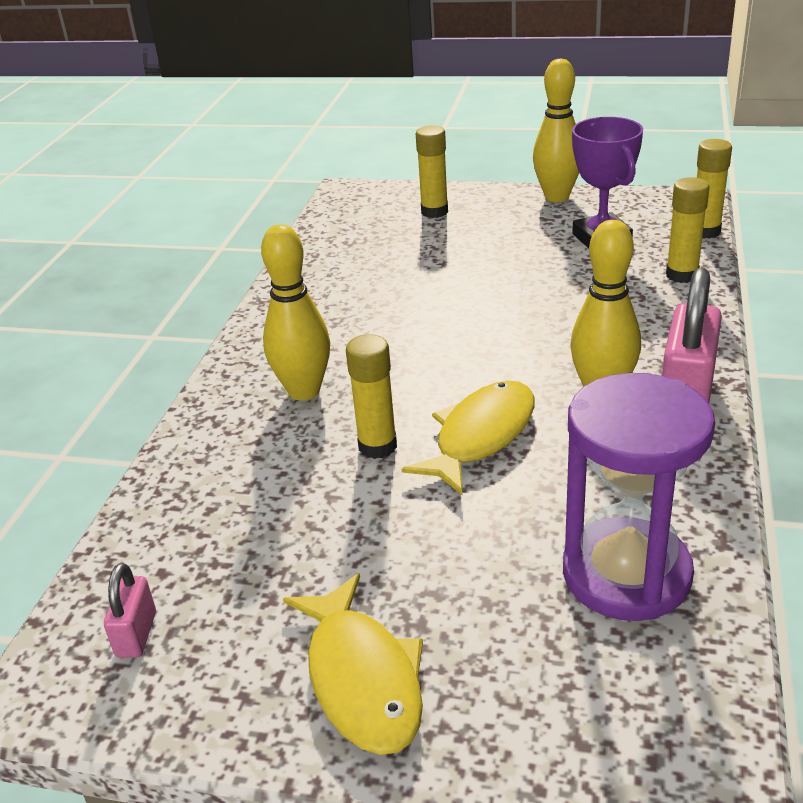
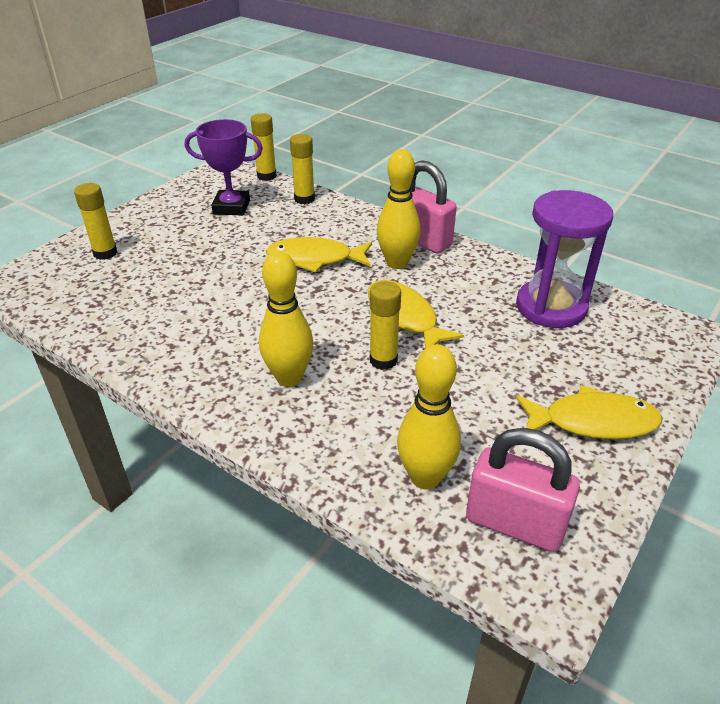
camera: 70 degrees left, 5 degrees up
(136, 634) = (514, 523): pink padlock -> pink padlock, size x1.97
(547, 330) = (315, 259): none -> yellow fish
(557, 196) = (156, 203): yellow bowling pin -> yellow bowling pin (425, 477)

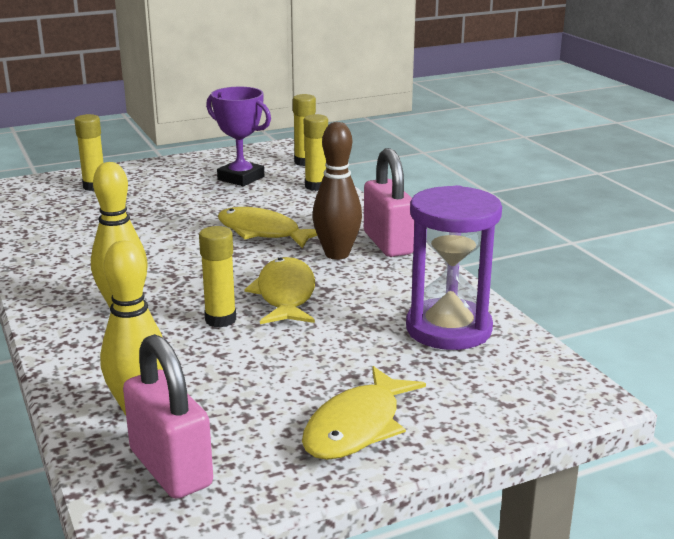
camera: 30 degrees right, 15 degrees down
(397, 263) = (337, 254): yellow bowling pin -> brown bowling pin
(593, 421) = (357, 427): yellow fish -> yellow fish turned 90 degrees clockwise

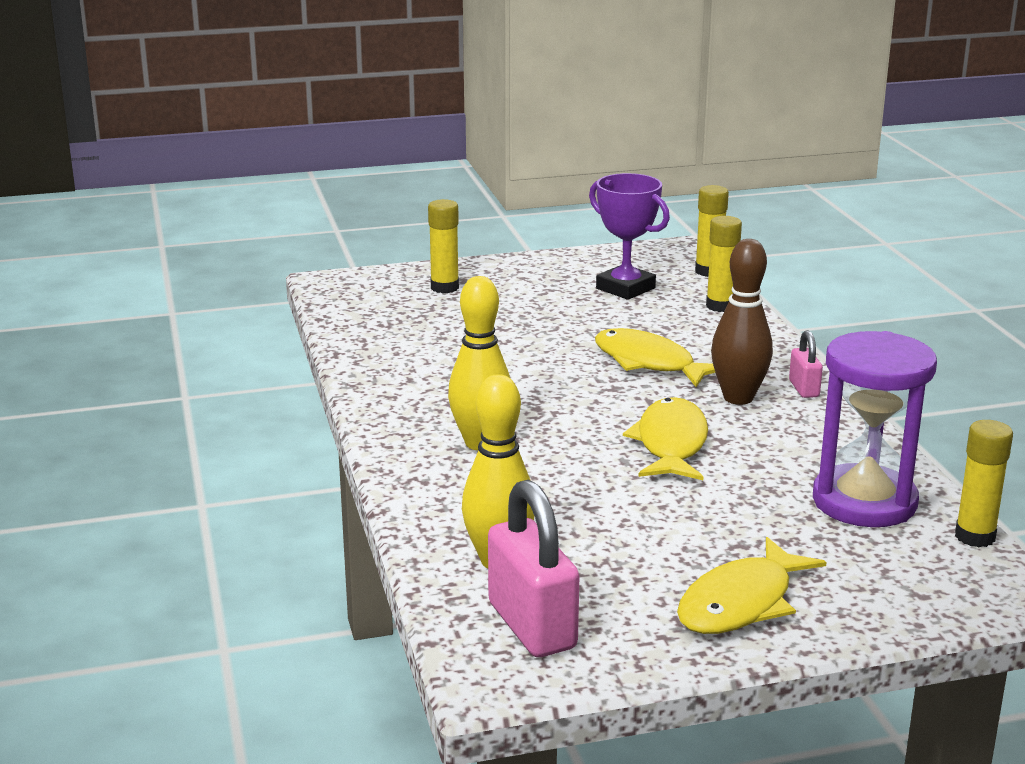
camera: 10 degrees right, 0 degrees up
(220, 320) = (592, 467): yellow glue stick -> yellow glue stick (975, 536)
(388, 243) = (804, 389): pink padlock -> pink padlock, size x0.51

